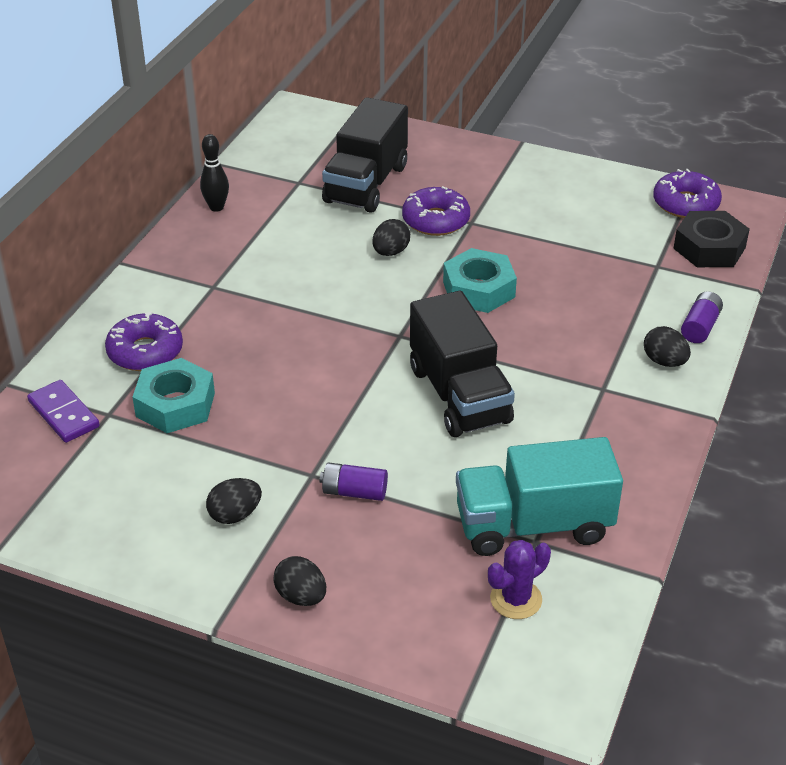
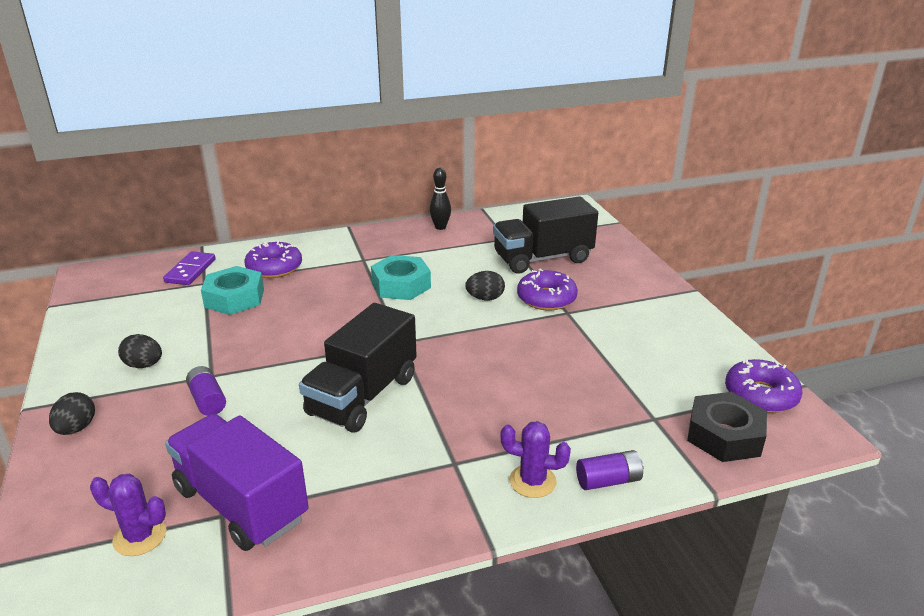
camera: 50 degrees right, 10 degrees down
(478, 289) = (495, 349): turquoise nut -> turquoise nut (401, 285)
(533, 525) = (241, 504): turquoise truck -> purple truck
(664, 361) = (532, 481): black egg -> purple cactus

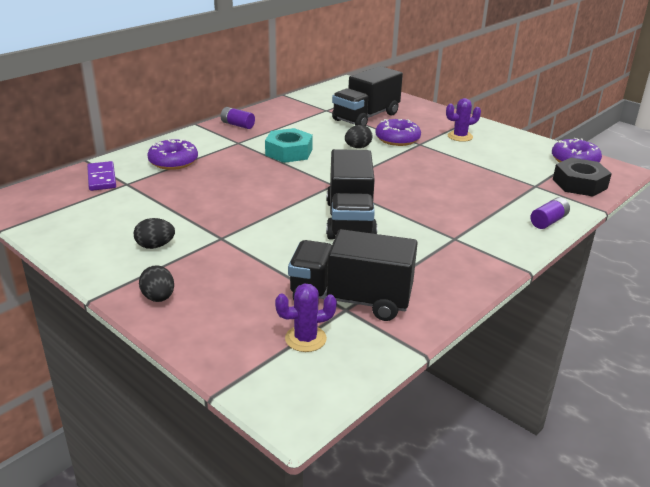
camera: 30 degrees left, 0 degrees up
(207, 400) = (241, 252): purple battery -> purple battery (237, 125)
(234, 298) = (168, 187): turquoise nut -> none
(241, 504) = (350, 299): purple truck -> black truck
(440, 227) = (269, 112): black bowling pin -> none
(532, 481) = (510, 233): purple cactus -> purple cactus (460, 136)

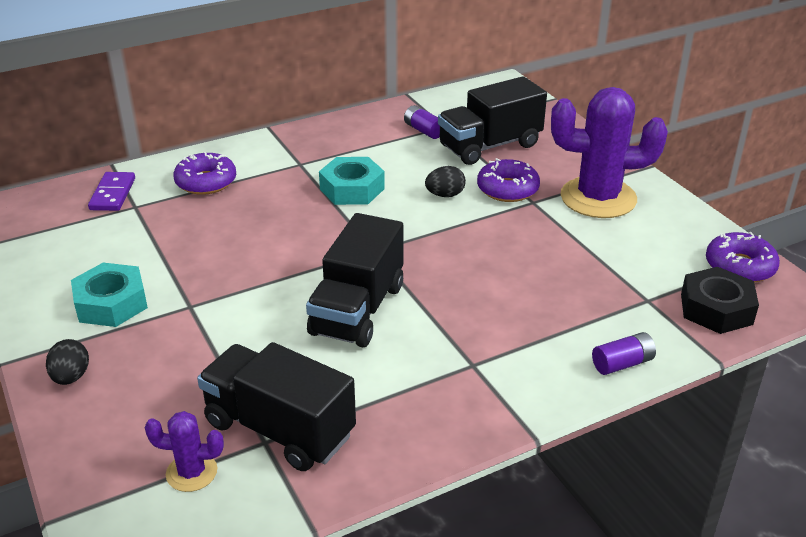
camera: 20 degrees right, 5 degrees up
(155, 246) = (111, 303): black egg -> turquoise nut
(237, 125) = (316, 136): purple battery -> purple battery (424, 130)
(460, 136) = (598, 198): purple cactus -> purple cactus, size x2.12

